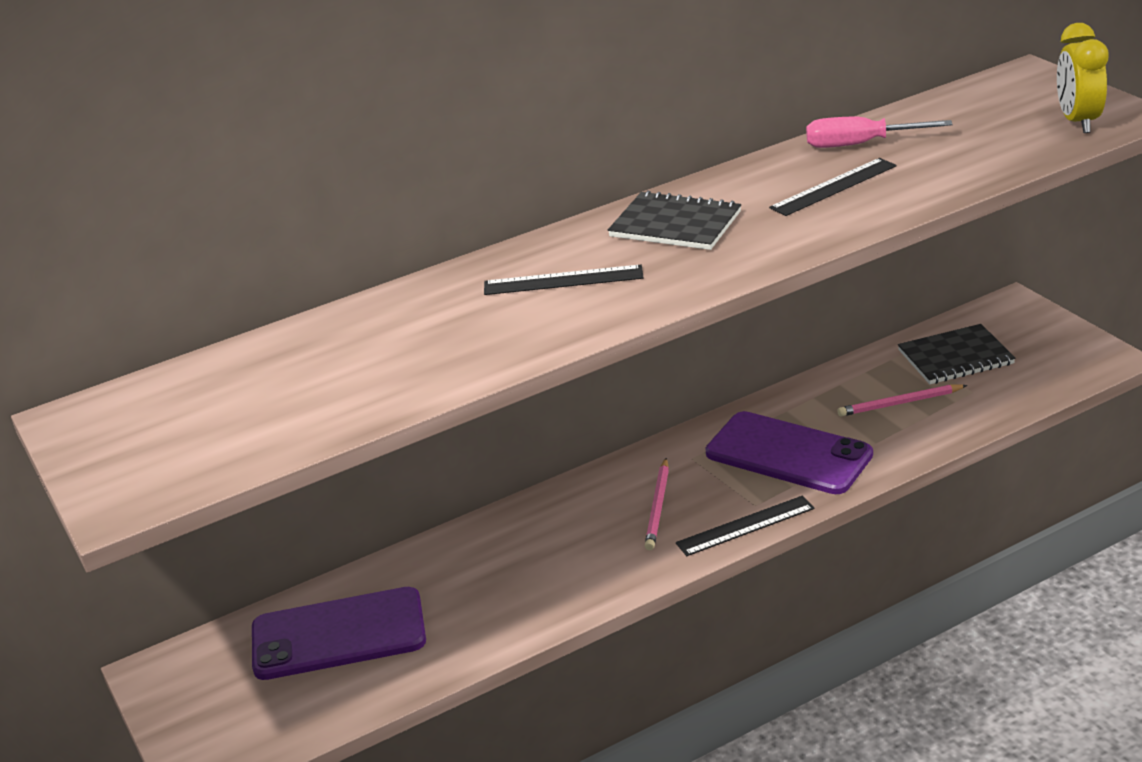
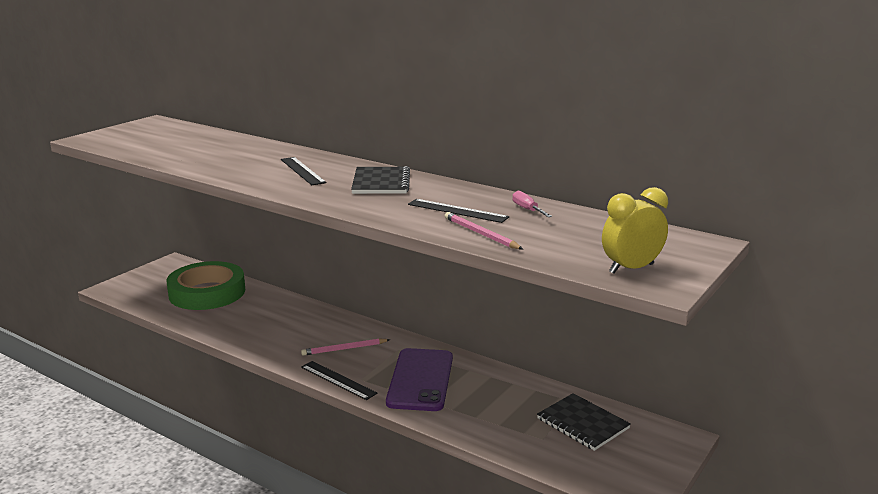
camera: 60 degrees right, 10 degrees down
(338, 635) = (207, 292): purple phone -> green tape
(860, 144) = (527, 210): pink screwdriver -> pink screwdriver, size x0.63
(900, 403) = (505, 410): pink pencil -> pink pencil (480, 234)

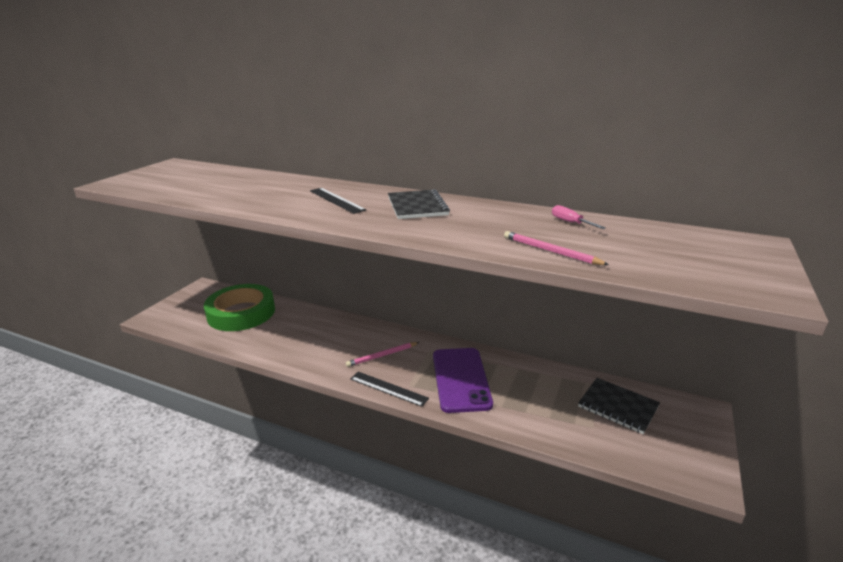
camera: 10 degrees left, 5 degrees up
(457, 211) = (508, 228): black ruler -> none
(631, 268) = (724, 276): yellow clock -> none

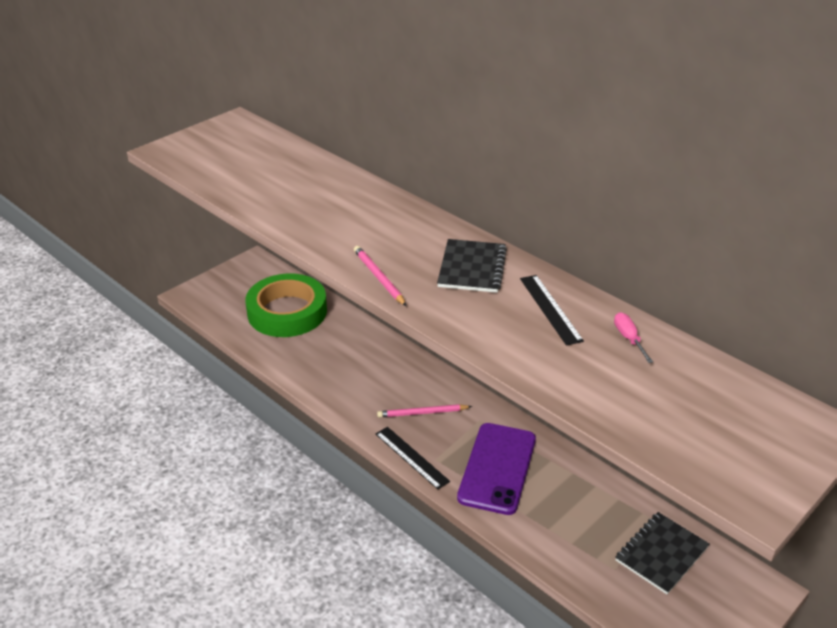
camera: 20 degrees right, 10 degrees up
(336, 200) = (388, 236): black ruler -> black ruler (550, 309)
(550, 251) = (569, 380): pink pencil -> pink pencil (378, 277)
(618, 406) = (661, 554): black notebook -> black notebook turned 75 degrees clockwise

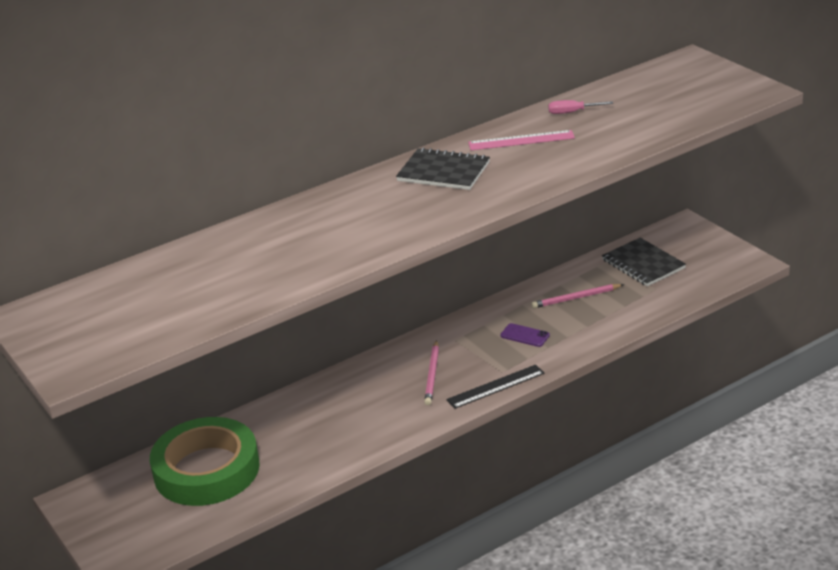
camera: 75 degrees left, 5 degrees down
(378, 277) = (441, 220): pink pencil -> pink pencil (576, 298)
(497, 468) = (525, 335): purple phone -> purple phone, size x0.41
(550, 309) = (521, 140): black ruler -> pink ruler

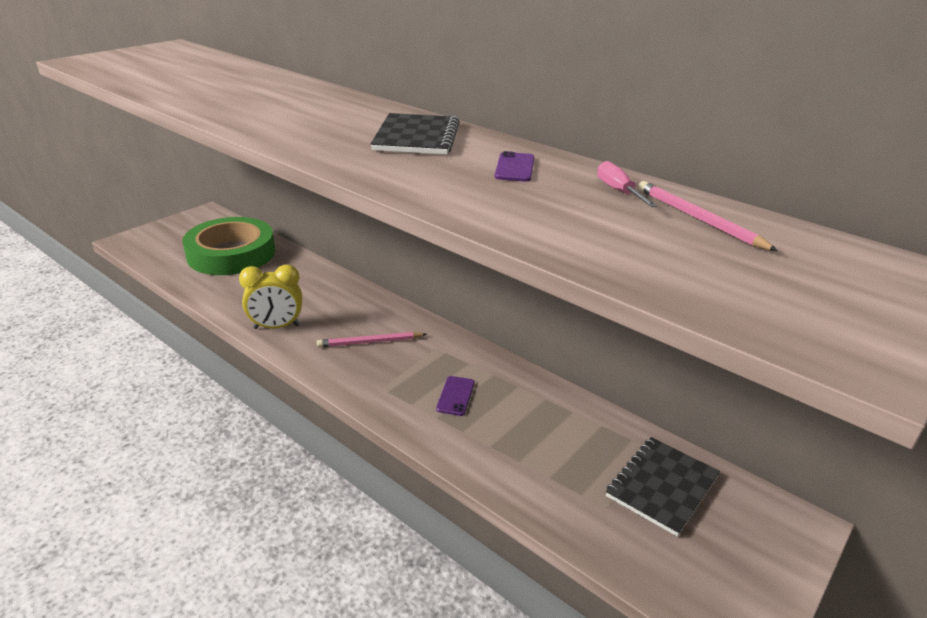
camera: 70 degrees right, 0 degrees up
(383, 431) = (276, 327): none -> yellow clock
(496, 386) = (353, 387): black ruler -> none
(521, 140) = (514, 167): pink ruler -> purple phone
(576, 298) = (549, 429): pink pencil -> pink pencil (698, 219)

